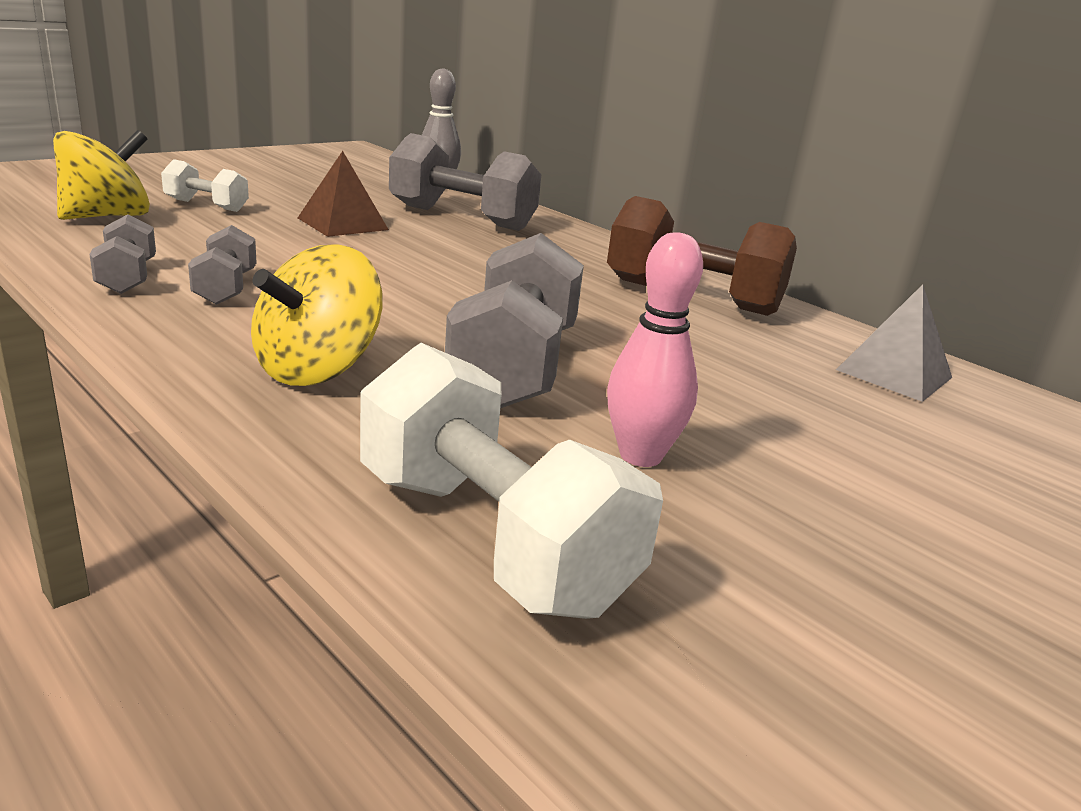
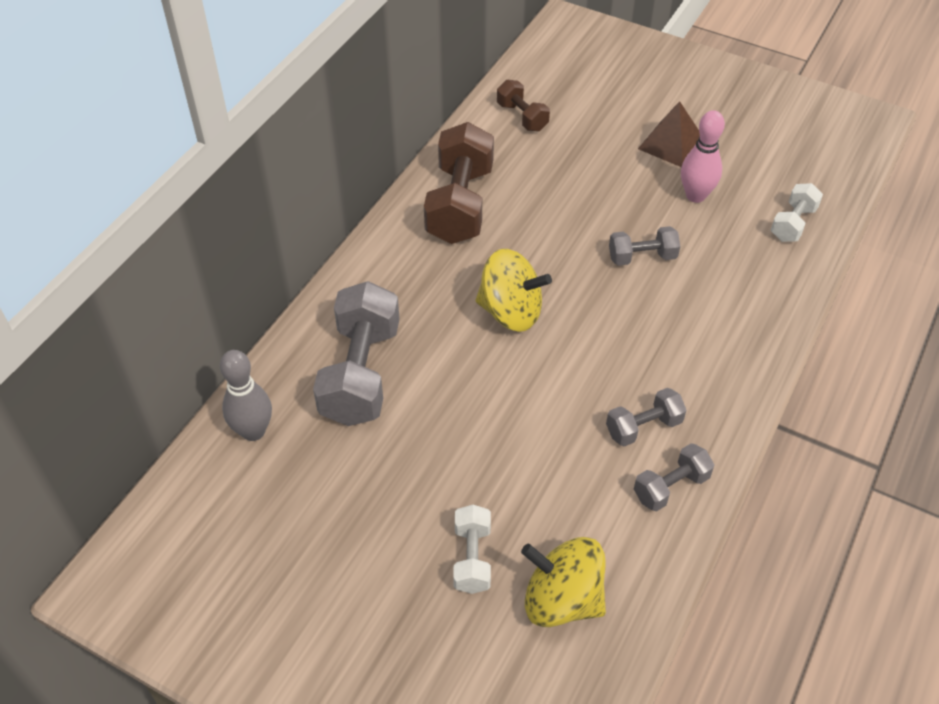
camera: 105 degrees left, 25 degrees up
(317, 369) = (712, 329): yellow spinning top -> yellow spinning top (511, 312)
(343, 224) = (447, 440): brown pyramid -> brown pyramid (671, 144)
(491, 539) = (793, 224): white dumbbell -> white dumbbell, size x0.52
(514, 367) = (642, 257): grey dumbbell -> grey dumbbell, size x0.52
(894, 373) = (522, 117): grey pyramid -> brown dumbbell

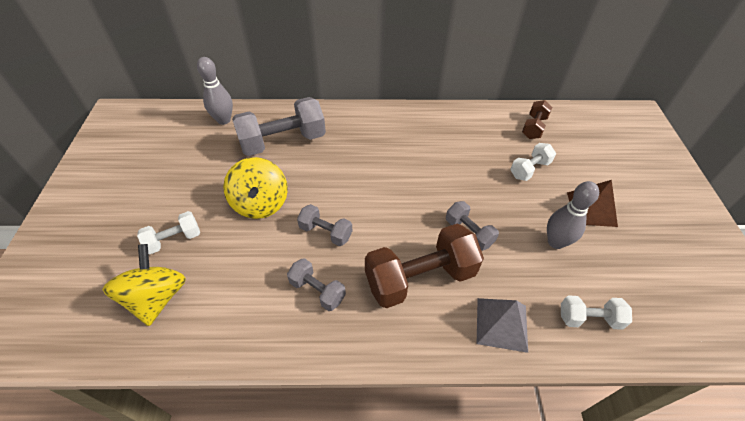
camera: 60 degrees right, 0 degrees up
(460, 204) = (436, 130): brown dumbbell -> brown dumbbell (420, 278)
(511, 312) = (370, 184): yellow spinning top -> yellow spinning top (260, 203)
(585, 158) = (529, 169): none -> white dumbbell
(671, 487) = (273, 327): grey dumbbell -> grey dumbbell (325, 232)
(695, 195) = (555, 242): pink bowling pin -> grey bowling pin
(766, 290) = (501, 324): none -> grey pyramid

